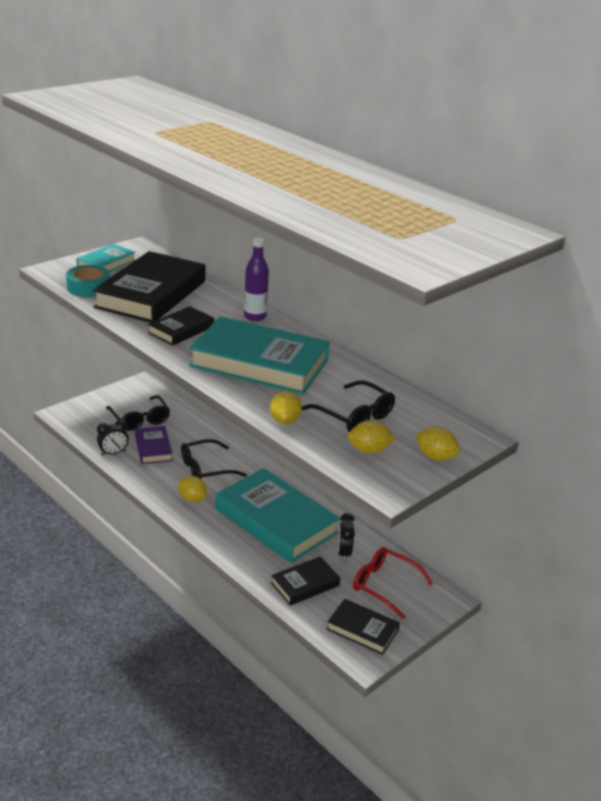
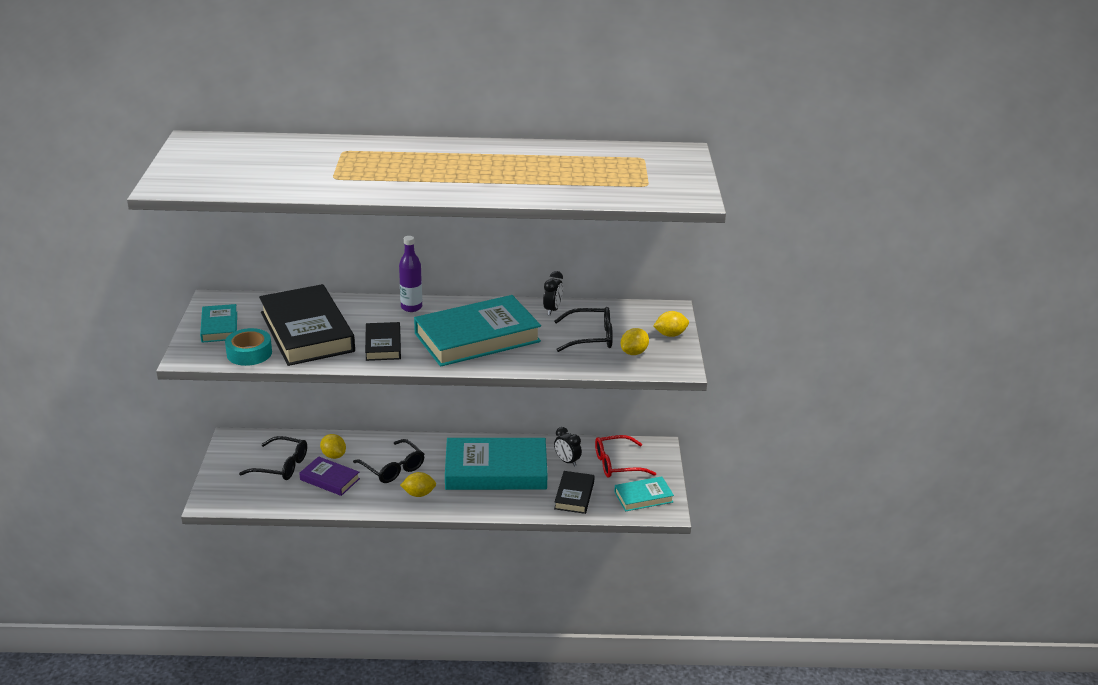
camera: 45 degrees left, 0 degrees up
(113, 453) = (306, 502): black clock -> black clock (552, 310)
(206, 468) = (393, 468): black glasses -> black glasses turned 60 degrees counterclockwise
(285, 420) = (561, 364): yellow lemon -> yellow lemon (333, 455)
(362, 629) = (643, 497): black book -> turquoise book

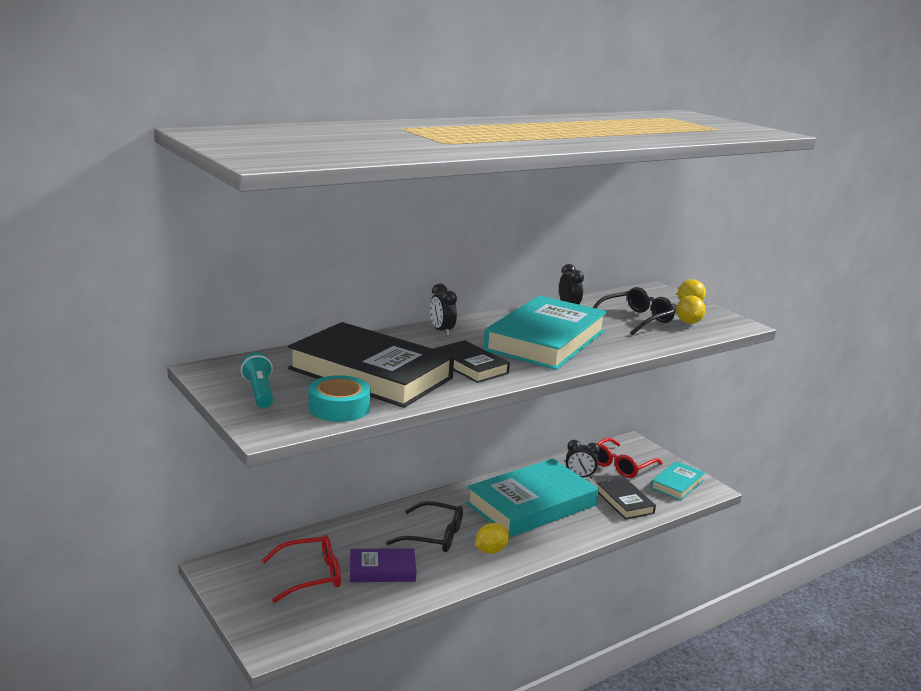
camera: 35 degrees left, 10 degrees down
(219, 327) = (259, 392): turquoise book -> turquoise flashlight
(281, 466) = (310, 575): black glasses -> red glasses
(333, 455) = (356, 545): yellow lemon -> none
(411, 307) = (441, 331): purple bottle -> black clock

